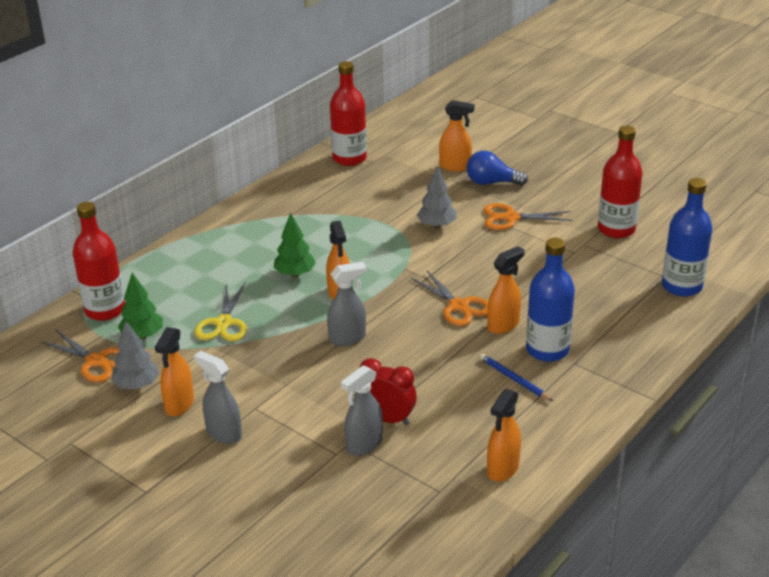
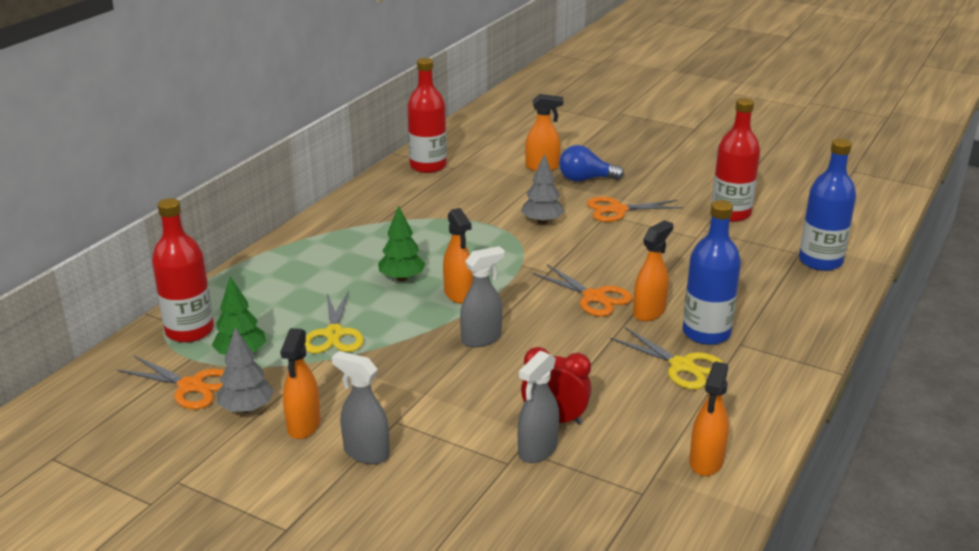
camera: 10 degrees left, 5 degrees down
(514, 379) = (682, 366): blue pencil -> yellow scissors

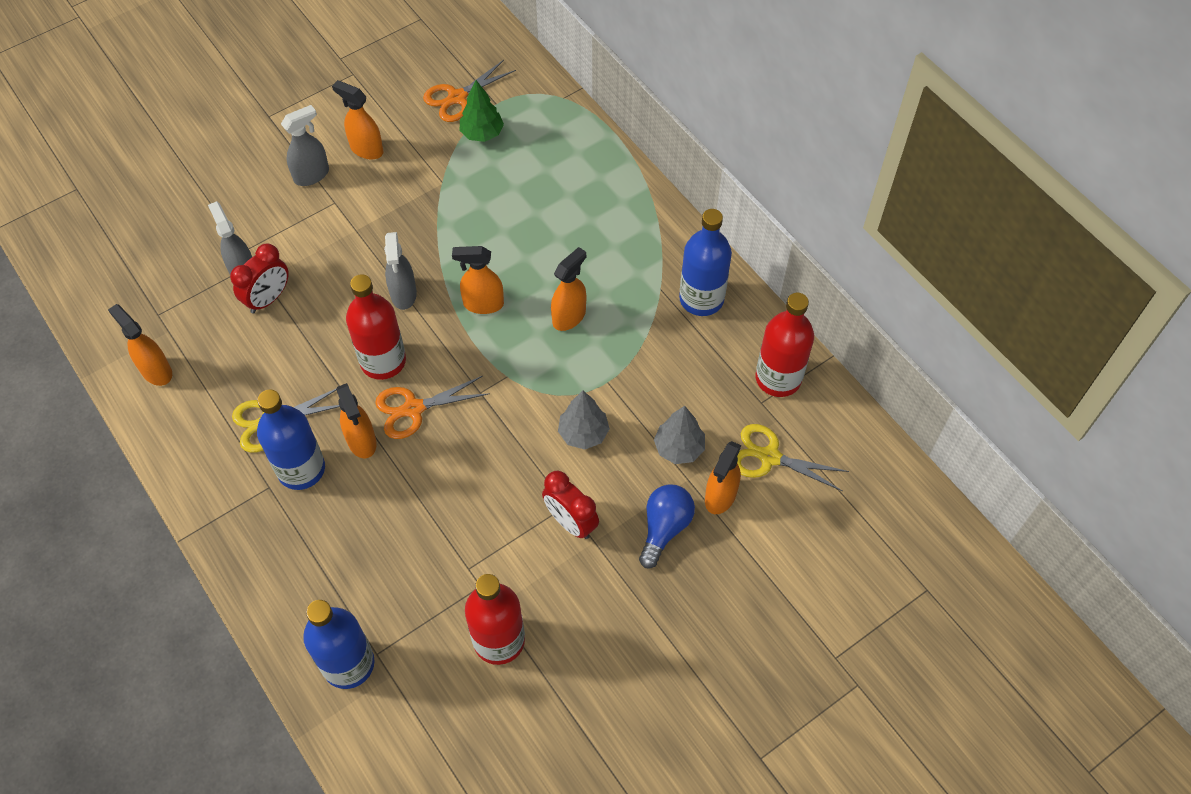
camera: 115 degrees right, 30 degrees up
(190, 331) = (536, 109): red bottle -> red bottle (383, 361)
(246, 408) = (408, 123): grey tree -> grey tree (679, 448)
(334, 334) = (474, 197): yellow scissors -> yellow scissors (769, 457)
(377, 204) = (701, 299): none -> blue bottle
(402, 278) = (537, 271): green tree -> none
(438, 252) = (569, 316): none -> orange spray bottle
(618, 210) = (570, 522): orange scissors -> red clock

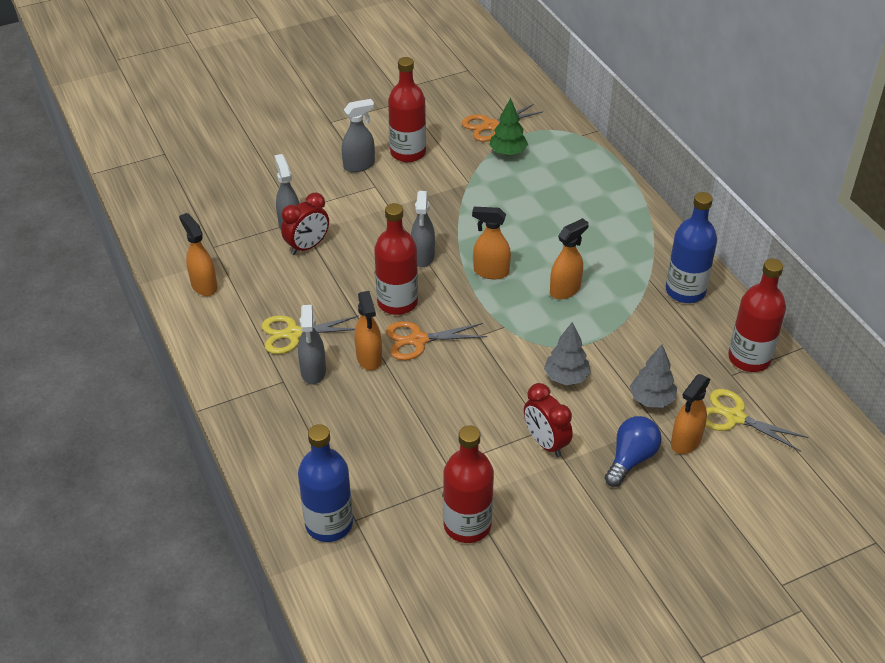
camera: 10 degrees right, 15 degrees down
(301, 469) = (313, 372): blue bottle -> grey spray bottle
(366, 149) = (408, 153): orange spray bottle -> red bottle

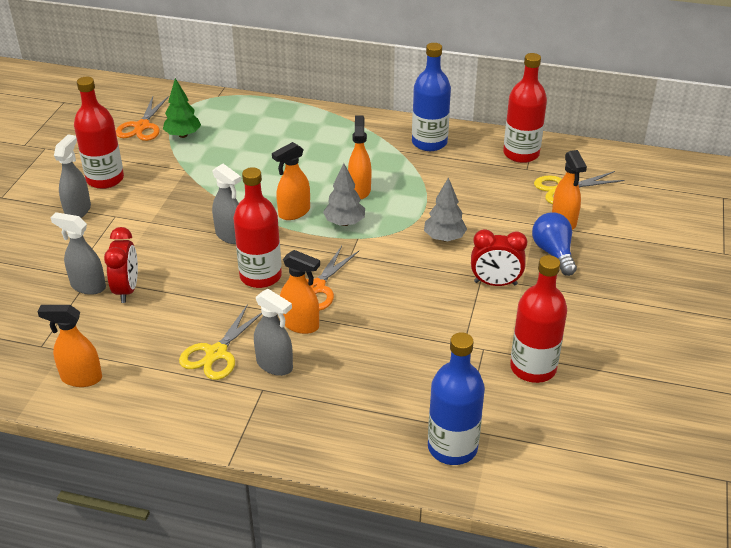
camera: 50 degrees left, 5 degrees down
(651, 399) = (510, 213): grey tree -> grey tree (344, 223)

